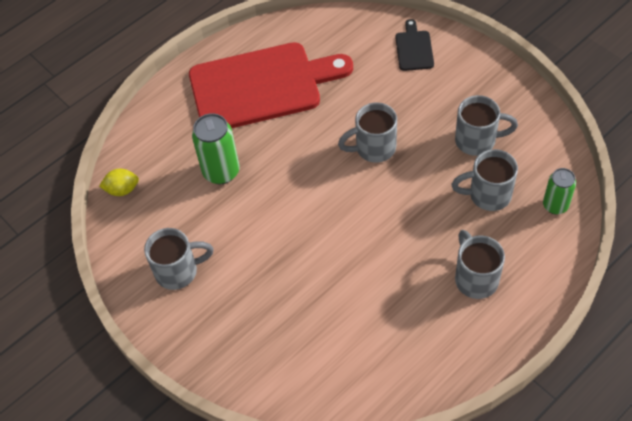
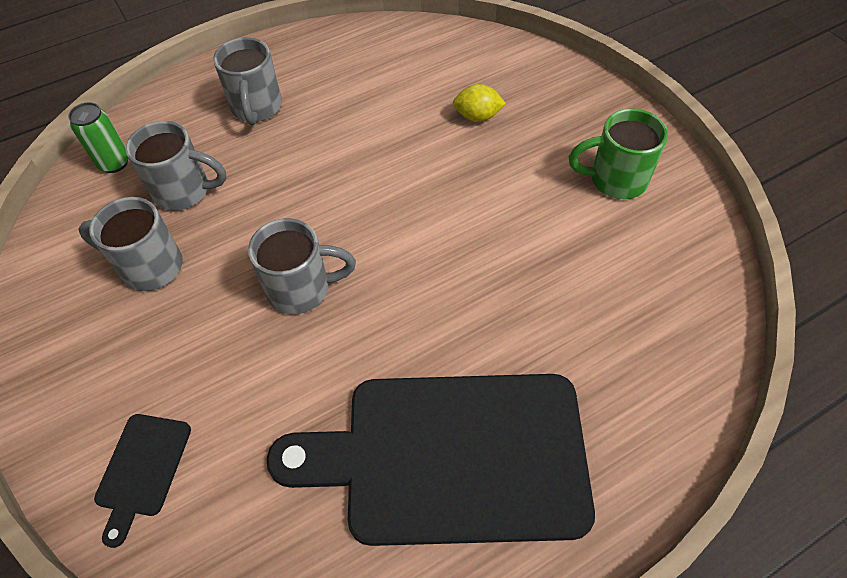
camera: 170 degrees left, 0 degrees up
(122, 190) = (708, 309): yellow lemon -> yellow lemon (477, 116)
(178, 271) = (615, 180): grey mug -> green mug
(221, 172) = (545, 303): green can -> none
(261, 86) = (451, 457): red cutting board -> black cutting board

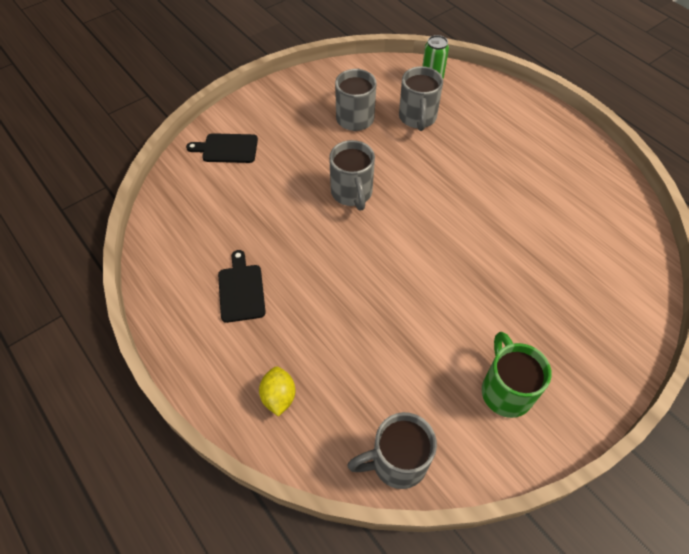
camera: 80 degrees right, 0 degrees up
(256, 108) = (505, 137): grey mug -> grey mug (396, 462)
(451, 457) = (241, 290): black cutting board -> black cutting board, size x0.41
(477, 116) = (547, 278): yellow lemon -> yellow lemon (278, 397)

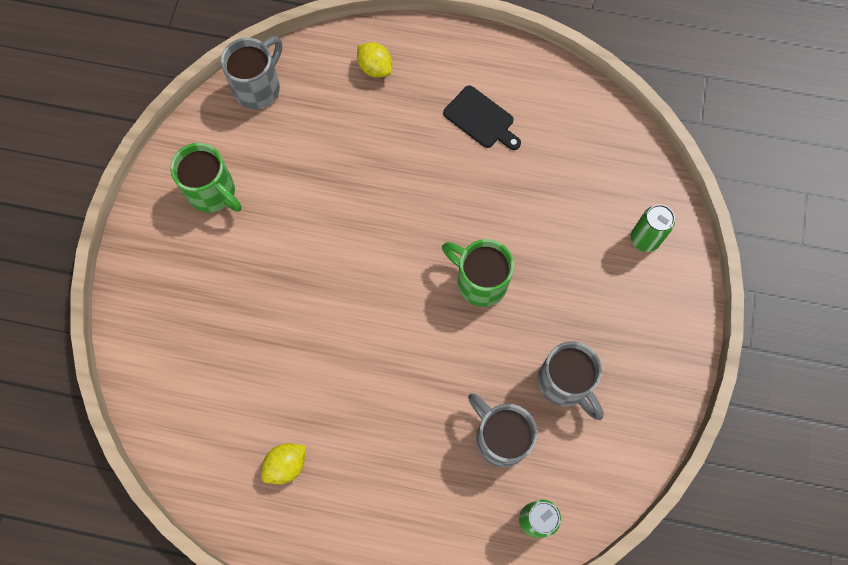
camera: 140 degrees right, 15 degrees up
(227, 148) = (644, 239): black cutting board -> green can
(352, 193) = (479, 281): grey mug -> green mug
(563, 181) = (286, 465): none -> yellow lemon

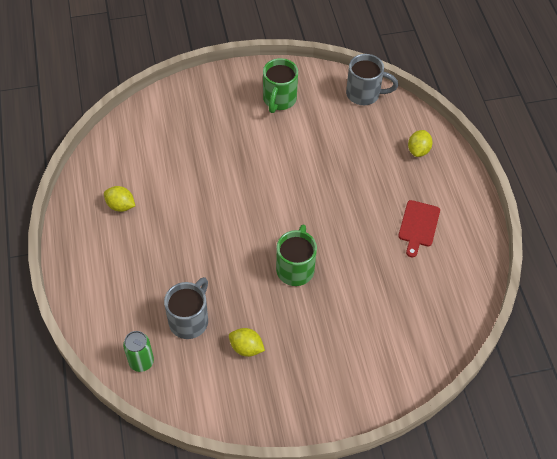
camera: 65 degrees right, 15 degrees down
(481, 119) = (418, 226): black cutting board -> red cutting board
(565, 384) = (246, 348): grey mug -> yellow lemon
(644, 239) = (384, 364): green can -> none

